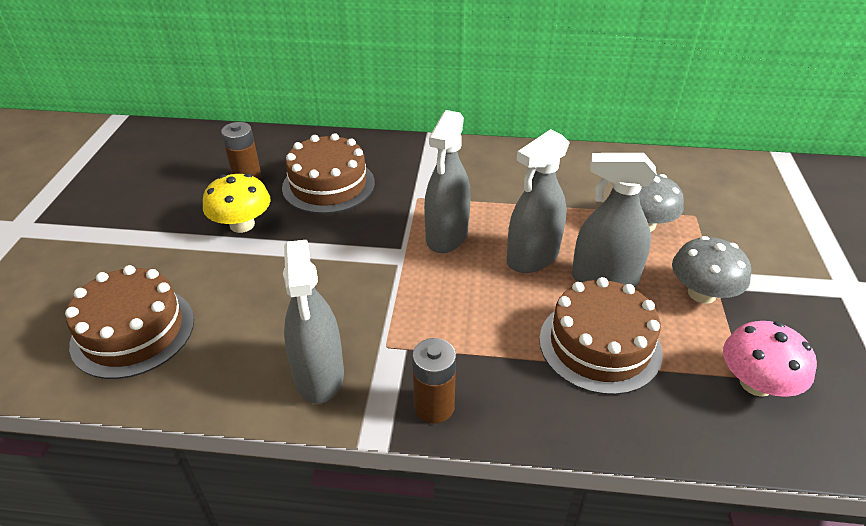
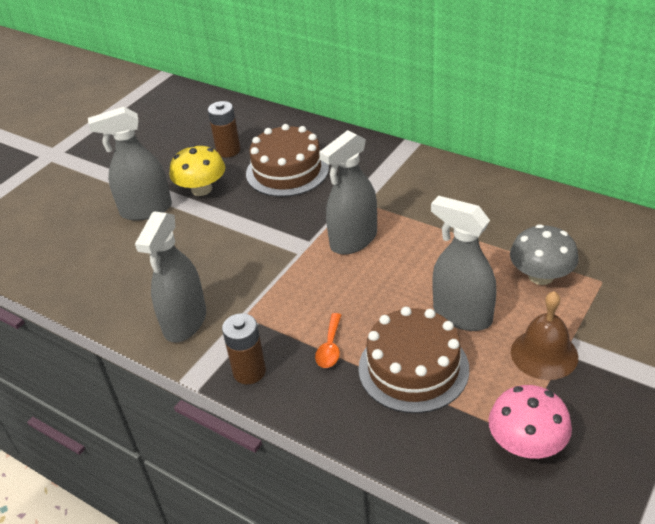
camera: 30 degrees right, 0 degrees up
(133, 331) = (84, 252): brown cake -> none
(502, 351) = (330, 347): none -> orange spoon
(532, 257) = (413, 278): grey spray bottle -> grey spray bottle (146, 210)
(702, 293) = (544, 354): grey mushroom -> brown bell

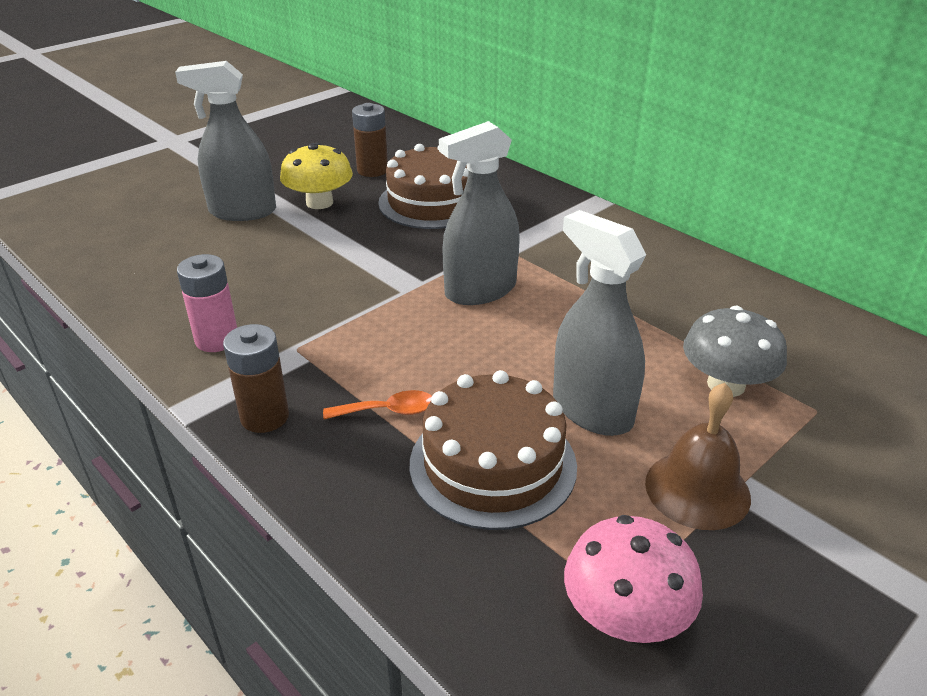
camera: 10 degrees right, 5 degrees down
(185, 322) = (217, 340): grey spray bottle -> pink battery
(330, 347) = (388, 411): orange spoon -> orange spoon turned 120 degrees counterclockwise

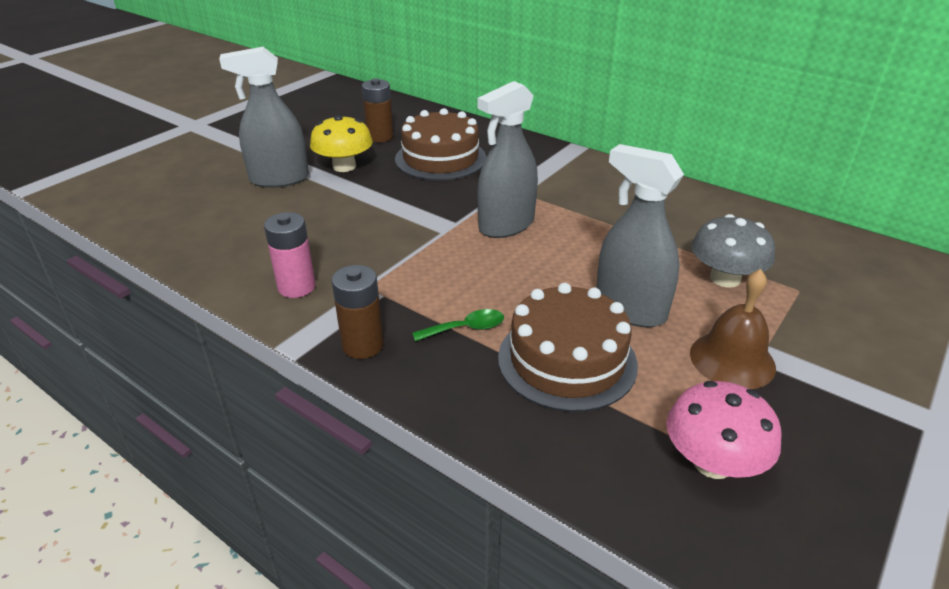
camera: 10 degrees left, 0 degrees up
(388, 411) = (466, 328): orange spoon -> green spoon

